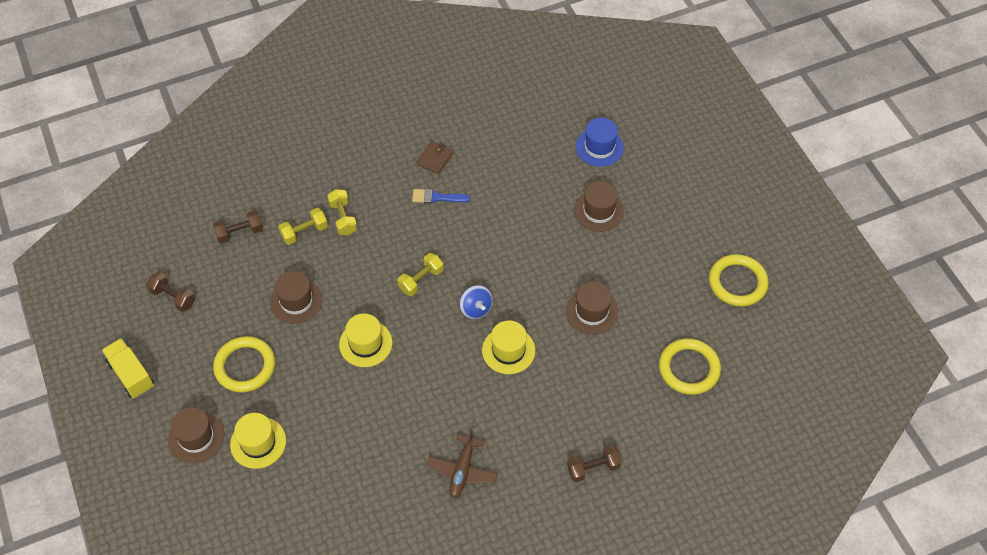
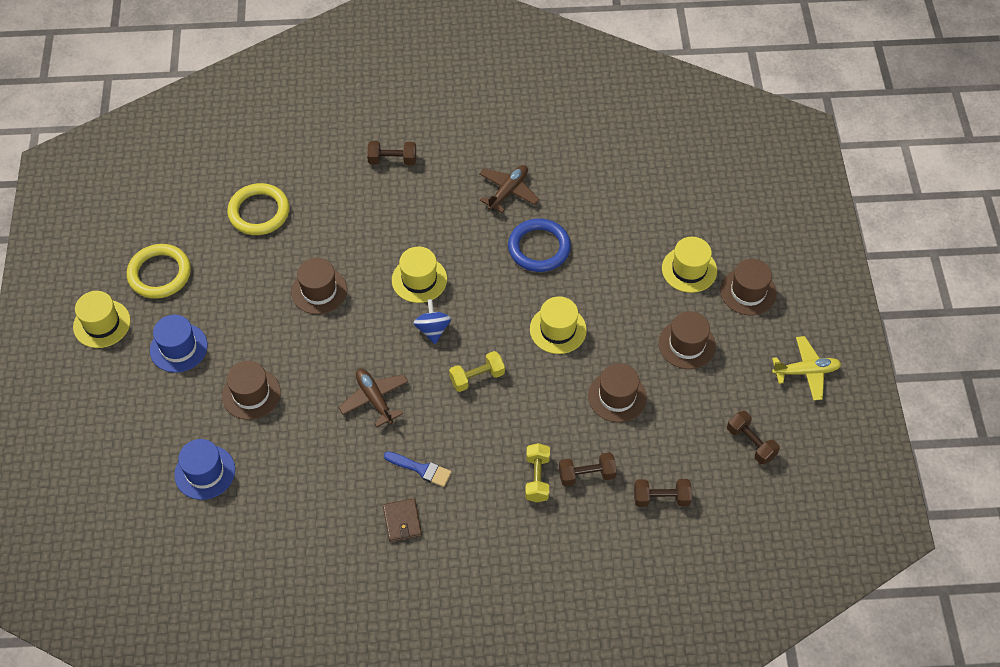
camera: 160 degrees left, 0 degrees up
(131, 375) = (806, 372): yellow truck -> yellow plane
(245, 366) = (687, 344): yellow ring -> brown hat
(304, 232) = (586, 475): yellow dumbbell -> brown dumbbell
(410, 418) = (539, 248): none -> blue ring
(435, 159) = (402, 521): brown wallet -> brown wallet turned 60 degrees counterclockwise
(498, 237) = (374, 399): none -> brown plane
(679, 227) = (178, 348): none -> blue hat
(754, 227) = (102, 324): none -> yellow hat

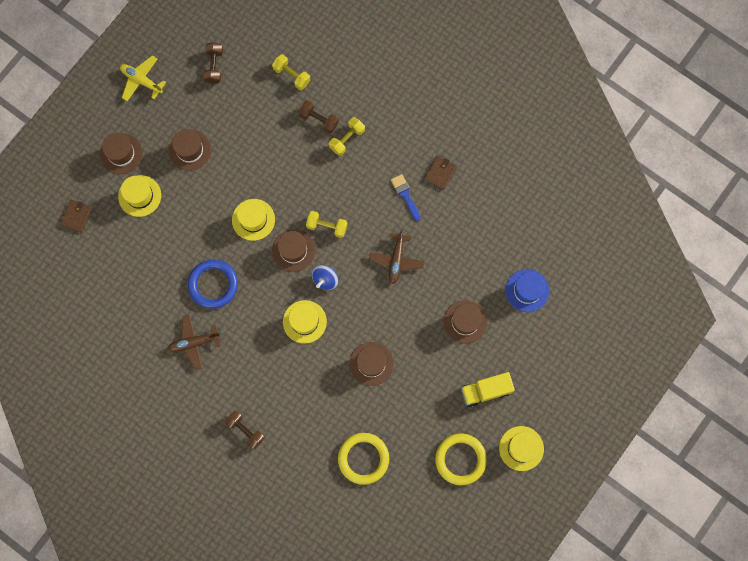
camera: 140 degrees left, 20 degrees up
(178, 348) = (486, 391): blue hat -> yellow truck
(617, 396) = (259, 151): brown hat -> brown hat (293, 250)
(661, 498) = (291, 75): brown dumbbell -> yellow dumbbell
(726, 211) = (76, 216): none -> brown wallet

